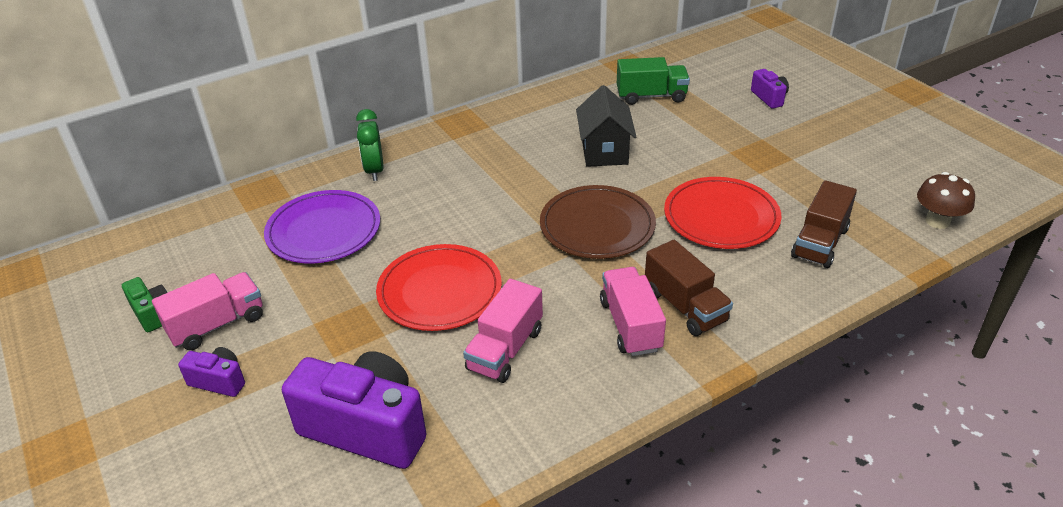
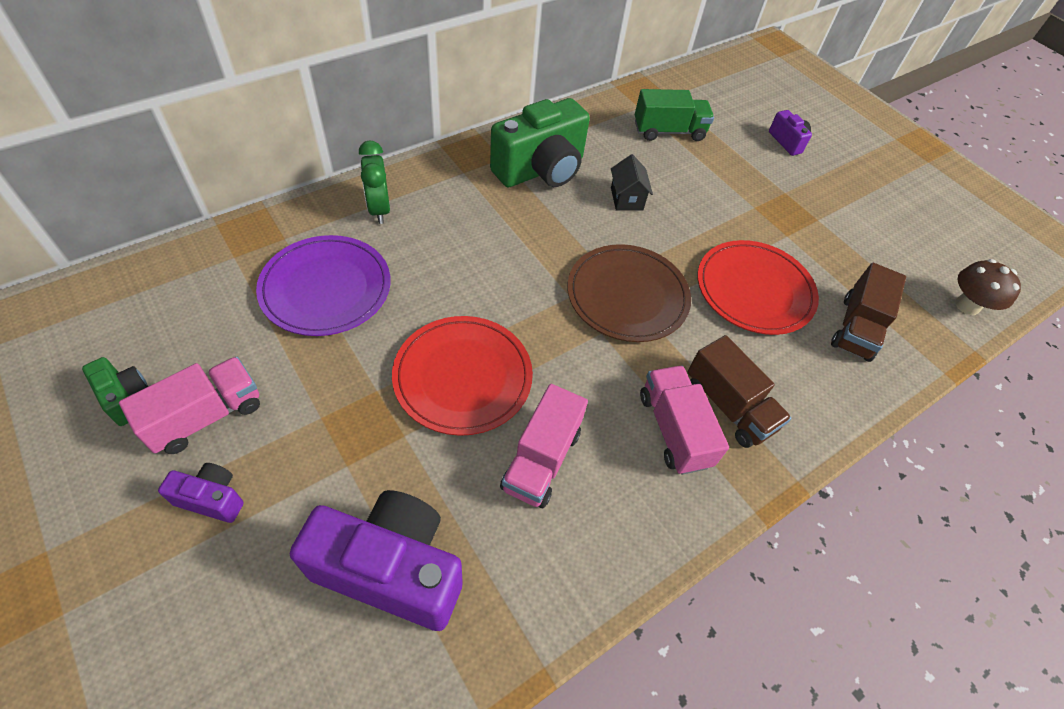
camera: 10 degrees left, 15 degrees up
(525, 133) = (541, 170): none -> green camera
(604, 151) = (626, 199): black house -> black house, size x0.64

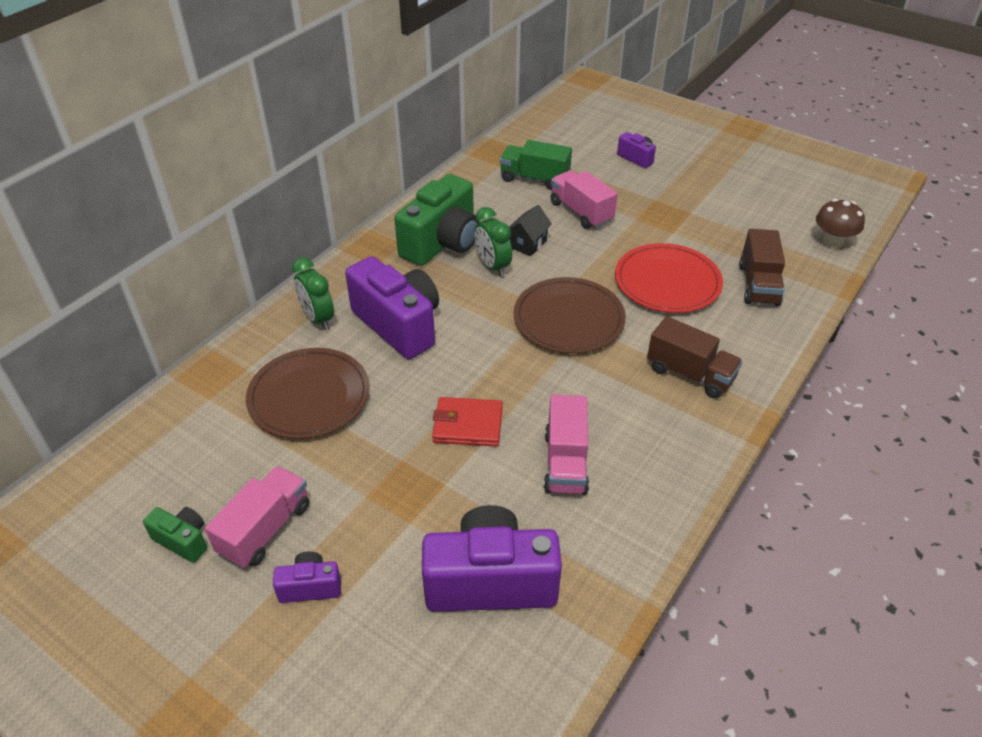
camera: 15 degrees left, 10 degrees down
(326, 288) = (309, 396): purple plate -> brown plate
(453, 242) = (399, 325): none -> purple camera
(463, 377) = (468, 424): red plate -> red wallet
(578, 211) = (492, 266): none -> green clock
(626, 199) = (528, 244): black house -> black house turned 60 degrees clockwise
(668, 131) = (534, 179): green truck -> green truck turned 135 degrees counterclockwise
(674, 430) = (657, 405): pink truck -> pink truck (581, 212)

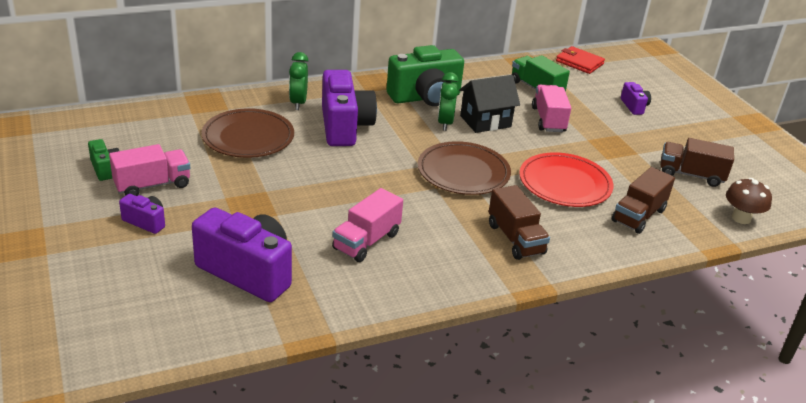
camera: 30 degrees right, 10 degrees down
(468, 424) = (327, 194): red wallet -> red wallet (579, 62)
(528, 244) = (485, 121): black house -> black house, size x1.57
(753, 214) = (691, 175): none -> brown truck

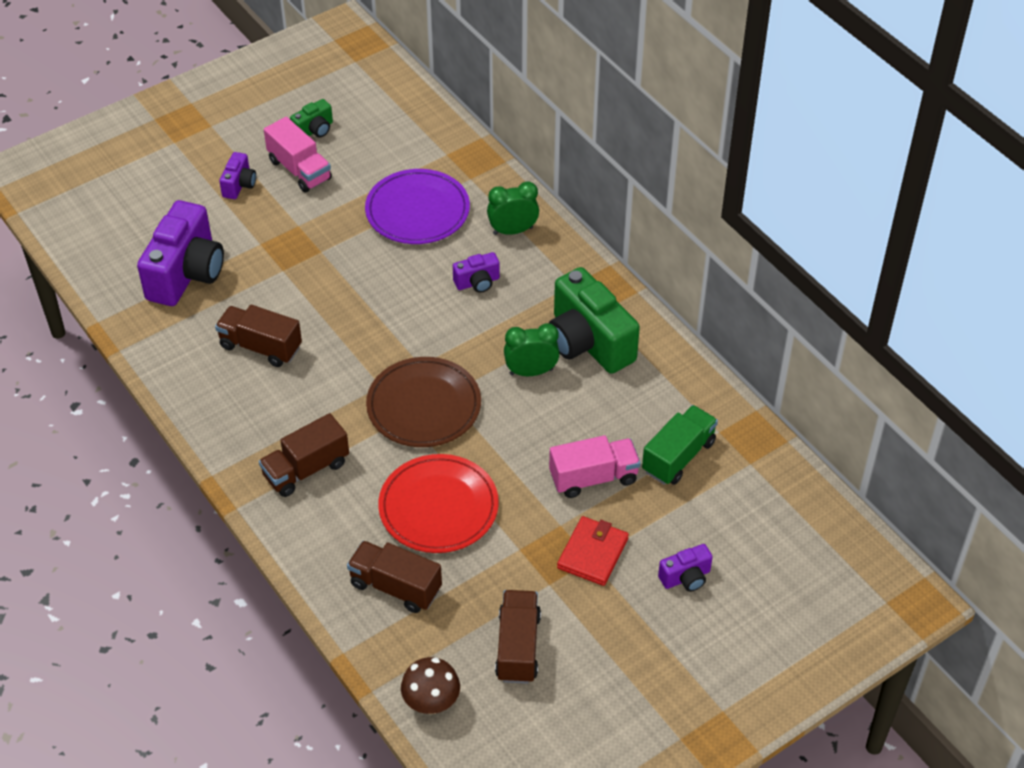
camera: 80 degrees right, 15 degrees up
(248, 137) = (417, 210): brown plate -> purple plate
(344, 127) = (477, 282): purple camera -> purple camera, size x0.47
(366, 241) = (260, 347): pink truck -> brown truck
(485, 121) = (555, 411): black house -> none
(579, 62) = (796, 503): red wallet -> red wallet (593, 553)

